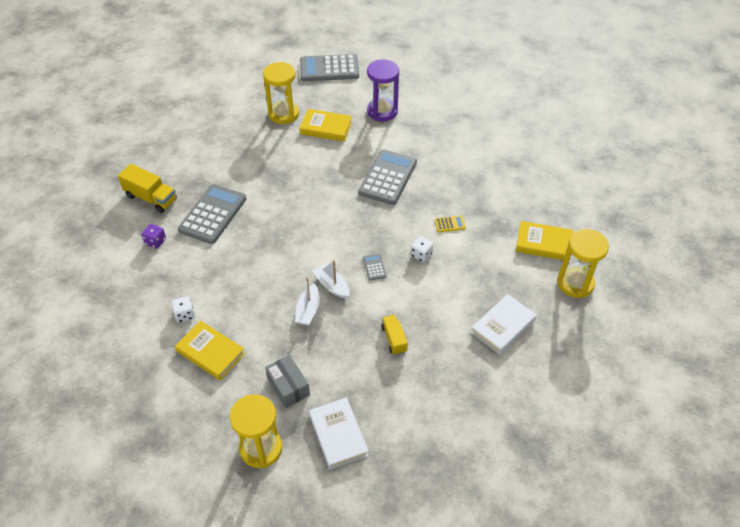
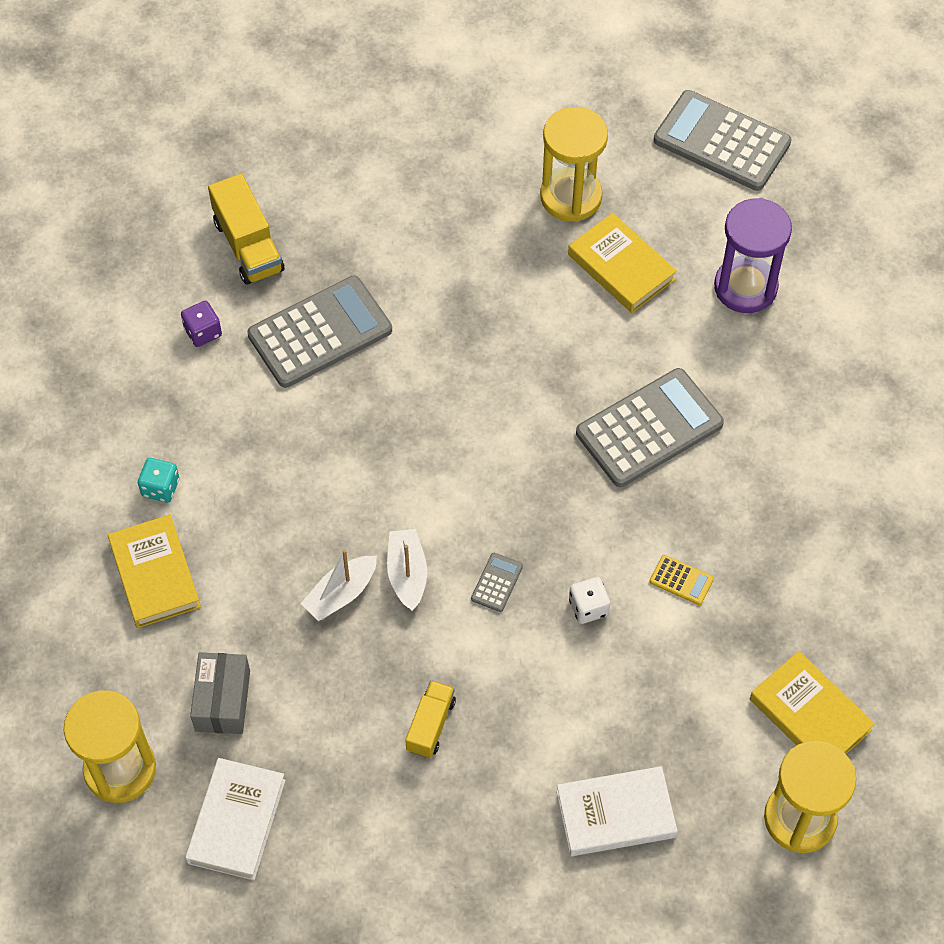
camera: 35 degrees right, 10 degrees up
(184, 315) = (160, 488): white dice -> turquoise dice

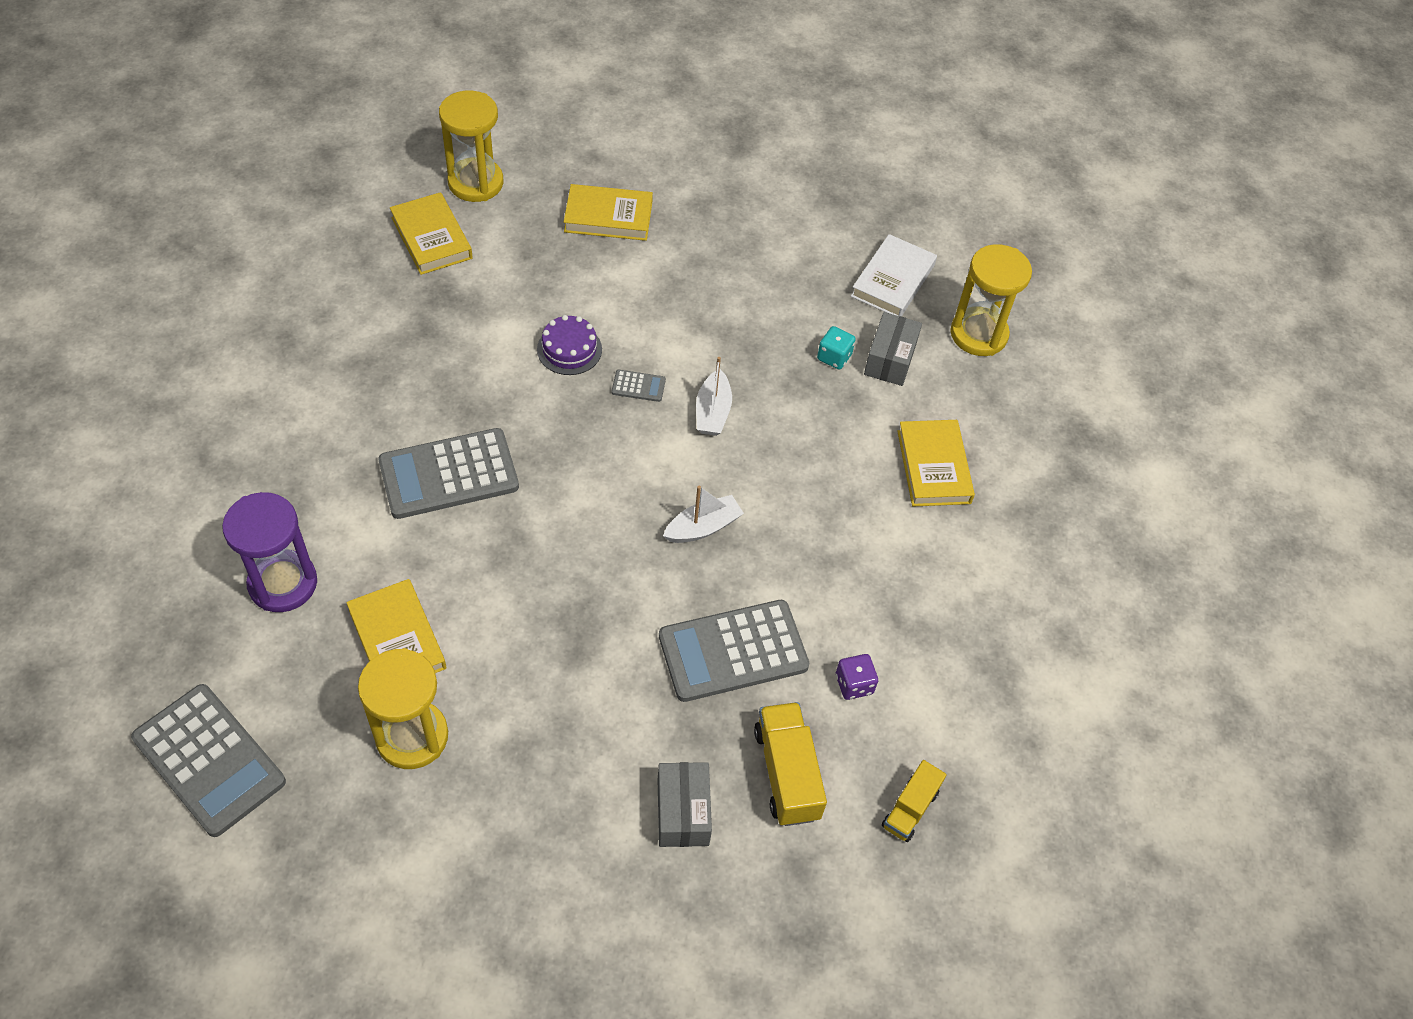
camera: 170 degrees left, 5 degrees down
(160, 488) = (919, 539): turquoise dice -> turquoise dice (834, 357)
(328, 197) = (683, 812): none -> grey box
(341, 594) = (774, 411): white boat -> white boat (703, 527)
(430, 725) = (727, 303): yellow truck -> yellow truck (910, 809)
(497, 582) = (638, 386): grey calculator -> grey calculator turned 120 degrees counterclockwise
(588, 607) = (569, 349): white dice -> purple cake
(615, 814) = (608, 217): white book -> yellow book
(681, 580) = (483, 349): yellow calculator -> none

